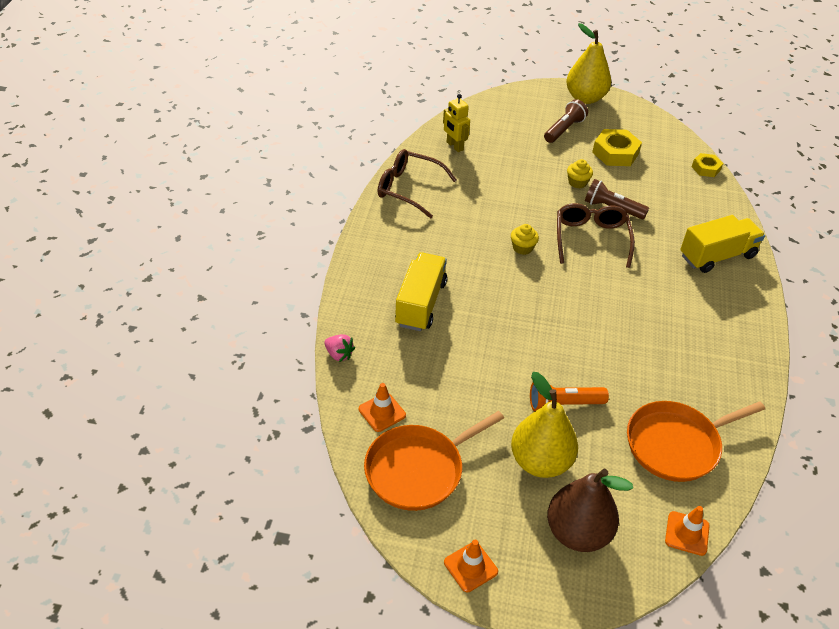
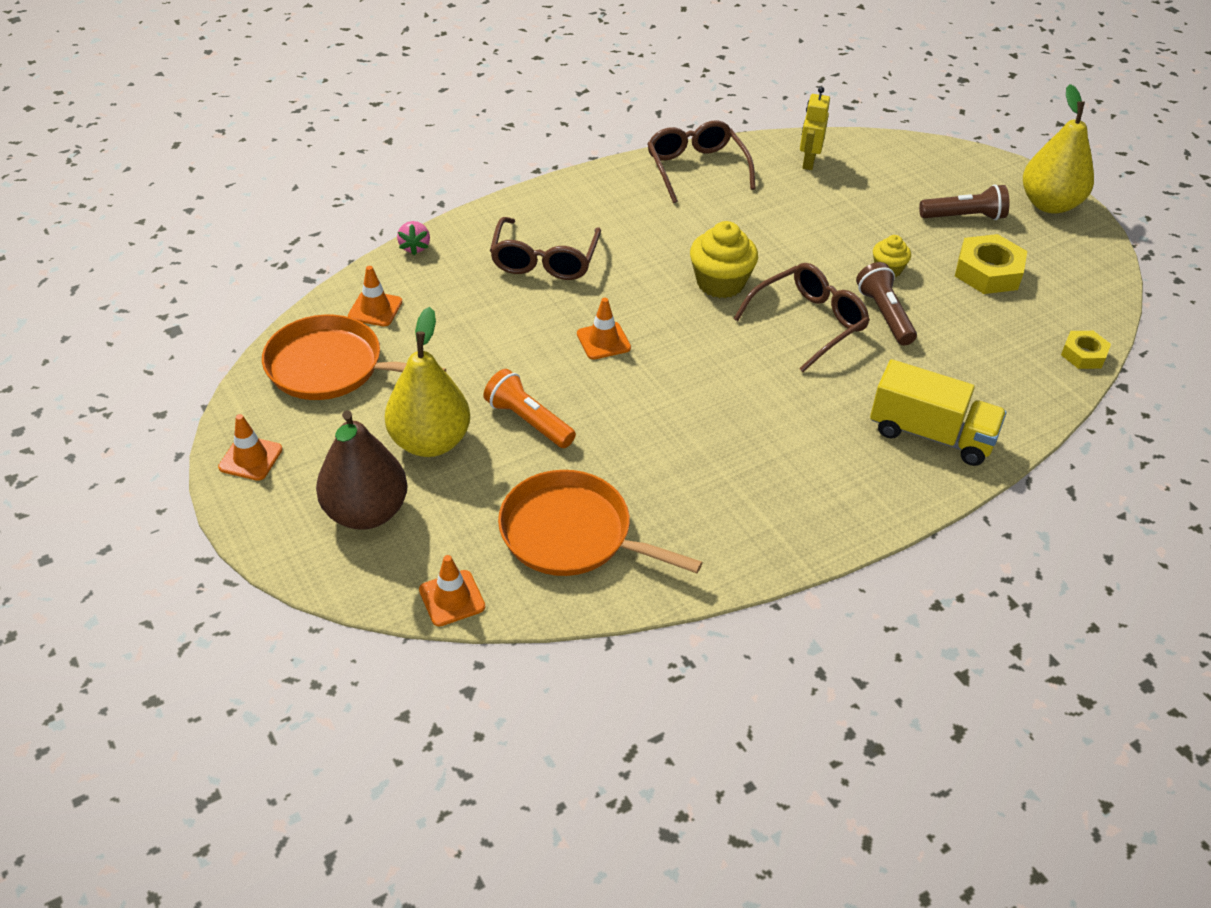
camera: 50 degrees right, 0 degrees up
(420, 303) = (545, 259): yellow truck -> brown glasses
(522, 248) = (720, 283): yellow cupcake -> yellow cupcake, size x1.74
(524, 327) = (603, 341): none -> orange traffic cone

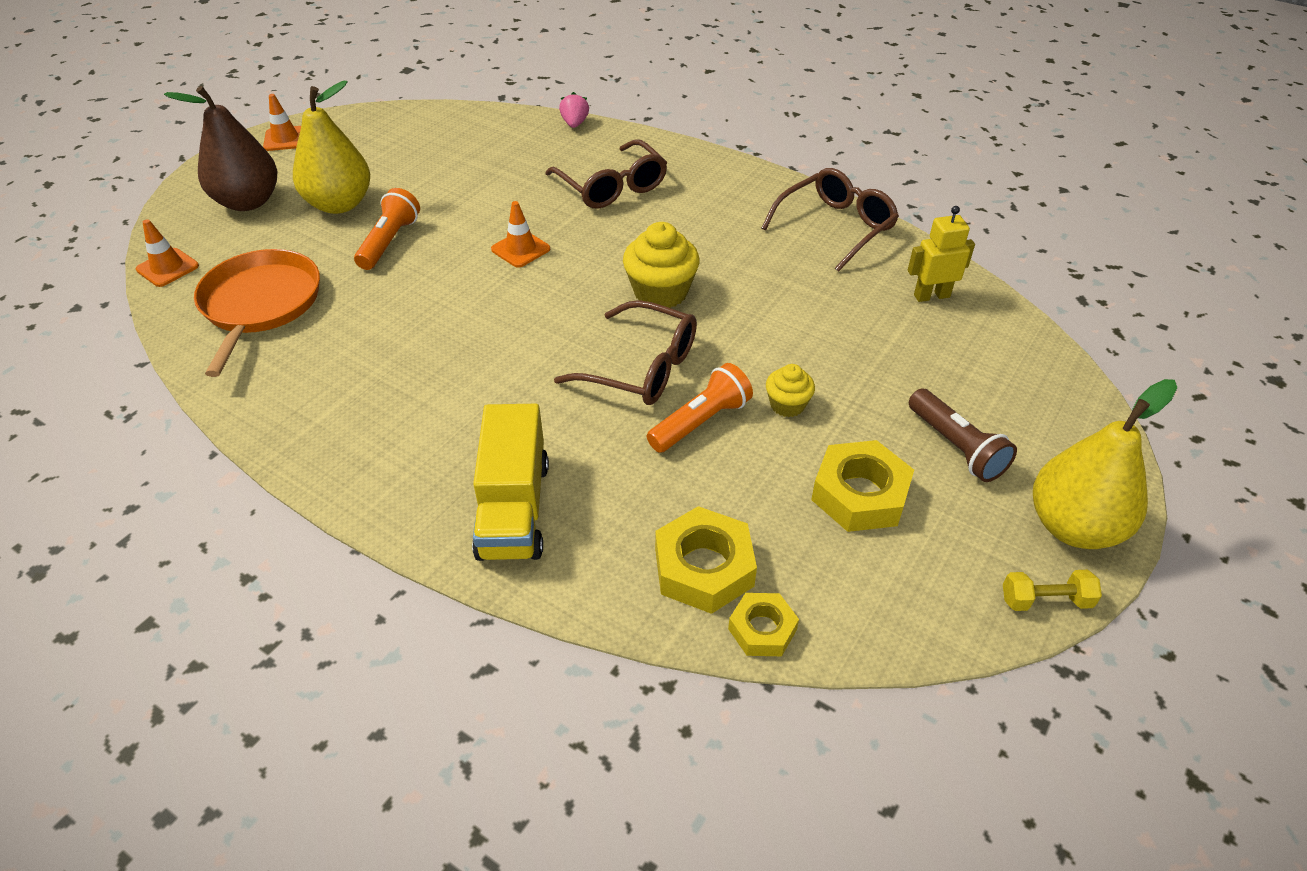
camera: 65 degrees right, 0 degrees up
(331, 367) = (402, 136): orange pan -> none
(375, 309) = (483, 132): orange traffic cone -> none
(415, 247) = (574, 123): pink strawberry -> pink strawberry turned 120 degrees clockwise
(545, 259) = (611, 186): brown glasses -> brown glasses turned 105 degrees counterclockwise
(885, 315) = (701, 422): brown flashlight -> orange flashlight
(1024, 361) = (704, 568): none -> yellow nut
(1100, 239) = (1045, 600): none -> yellow dumbbell

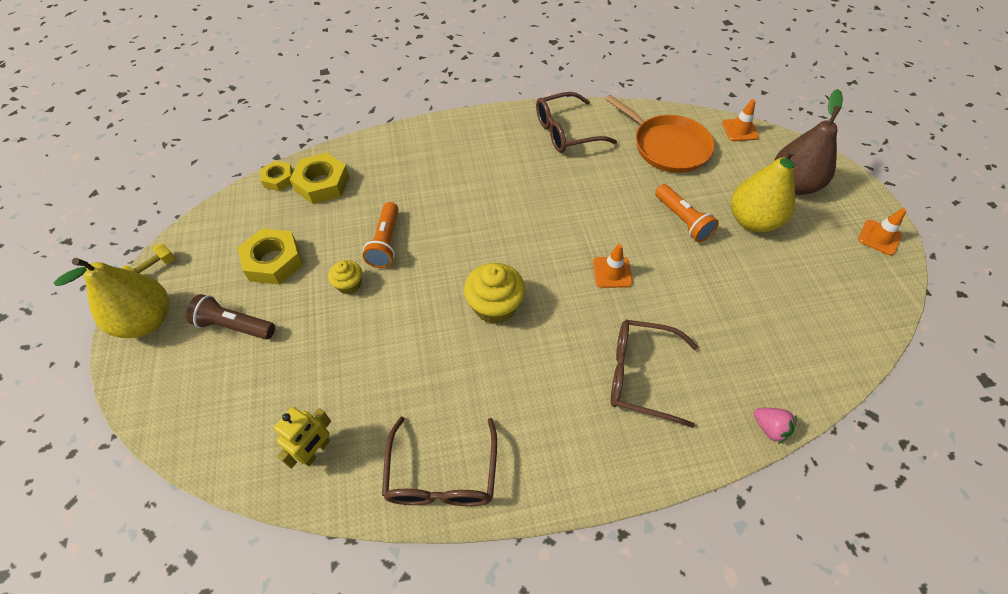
camera: 135 degrees right, 10 degrees up
(513, 509) = (424, 152): yellow truck -> none
(640, 367) = (448, 249): brown glasses -> brown glasses (567, 132)

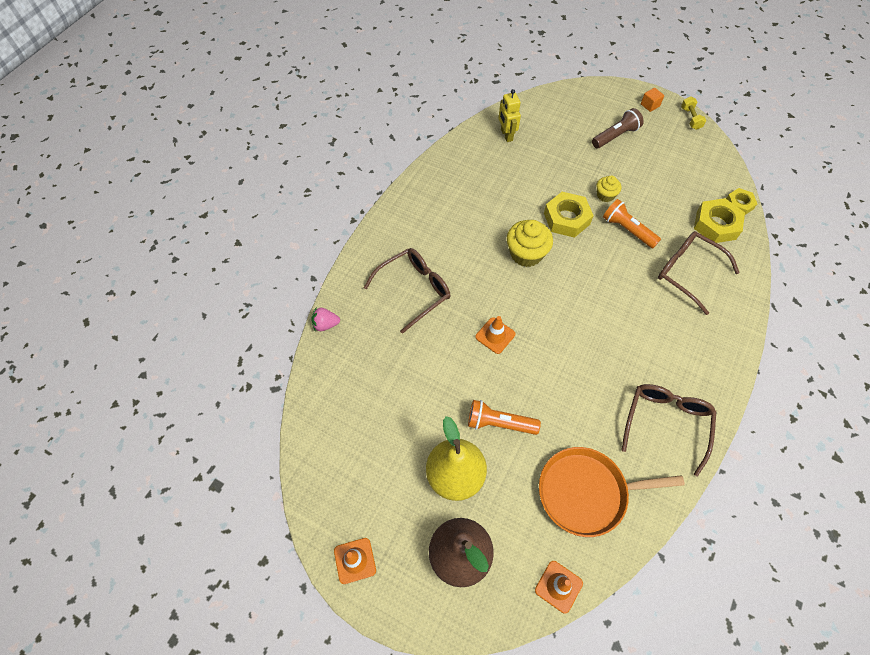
camera: 130 degrees right, 5 degrees up
(146, 321) = (650, 105): yellow pear -> orange cube
(273, 261) = (655, 170): yellow nut -> yellow nut (566, 218)
(442, 474) = (448, 172): brown glasses -> brown glasses (688, 273)

